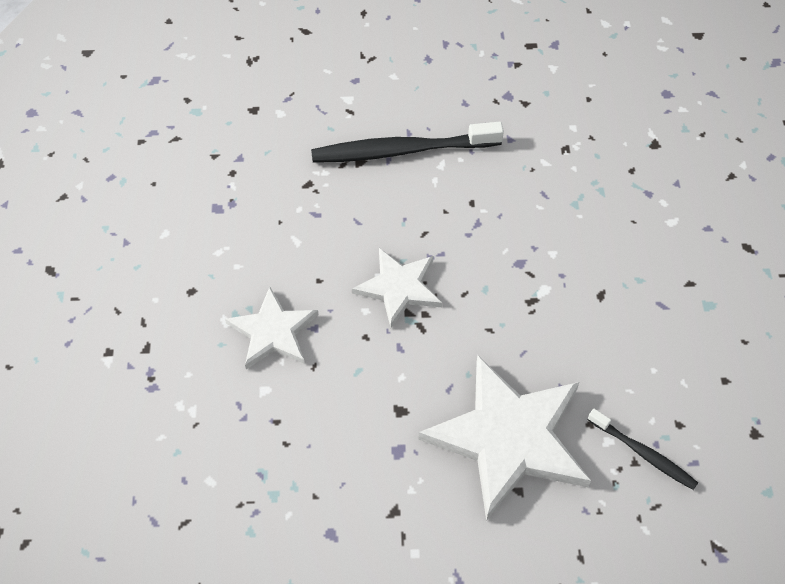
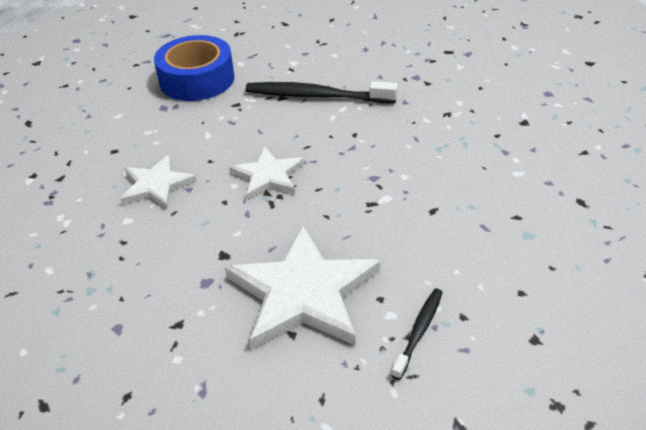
camera: 20 degrees right, 15 degrees down
(237, 152) = (197, 79): none -> blue tape
(644, 454) = (419, 331): black toothbrush -> black toothbrush turned 120 degrees counterclockwise

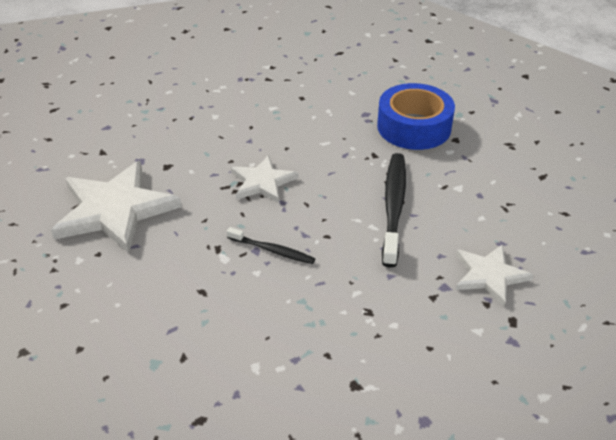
camera: 85 degrees right, 0 degrees up
(156, 185) = (254, 124): white star -> white star (489, 275)
(419, 331) = (55, 276): black toothbrush -> black toothbrush (272, 250)

